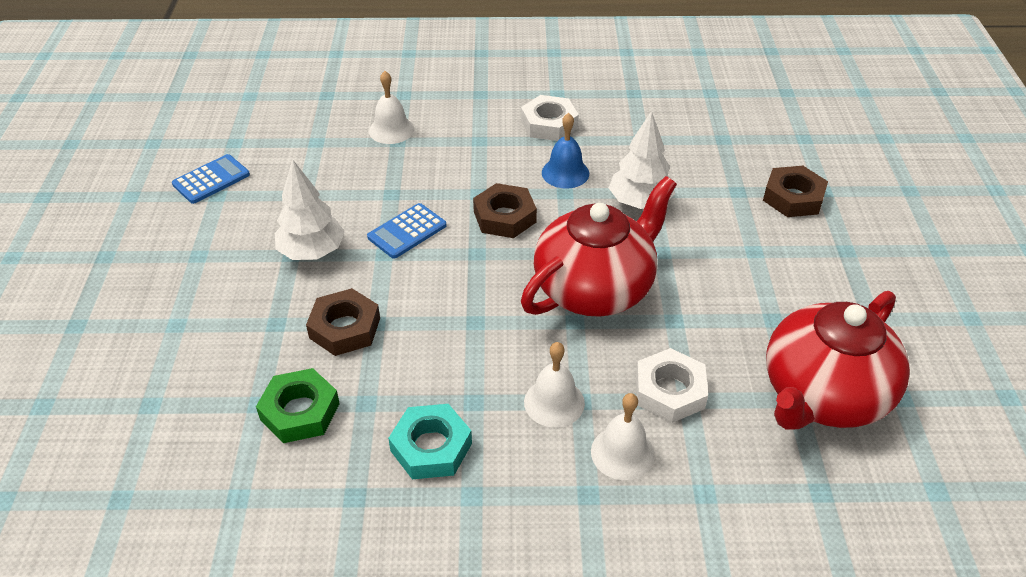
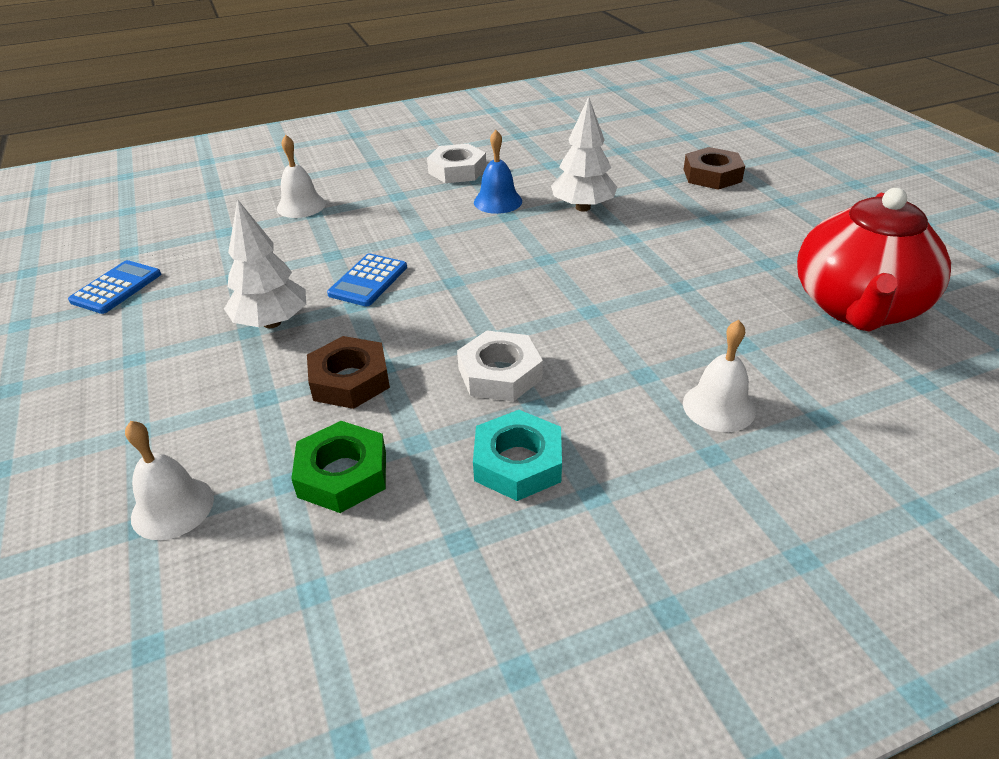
camera: 20 degrees left, 5 degrees down
(504, 217) = (462, 246): brown nut -> none
(554, 402) = (619, 383): white bell -> white bell (172, 507)
(595, 288) = (590, 280): red teapot -> none
(669, 391) = (722, 342): white nut -> white nut (500, 373)

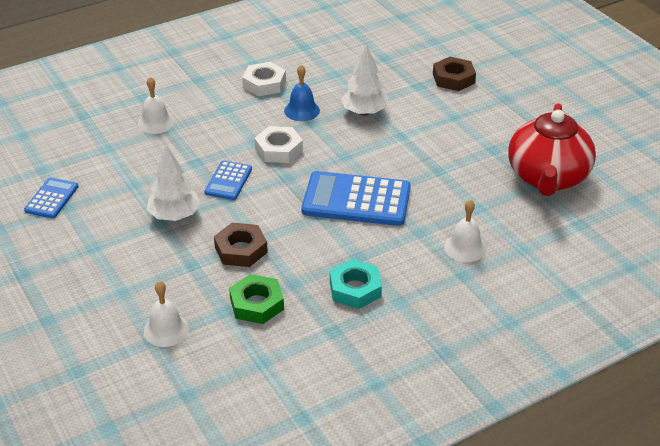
camera: 10 degrees left, 0 degrees up
(500, 373) = (333, 238): white nut -> white nut (278, 149)
(549, 319) = (356, 200): none -> blue calculator

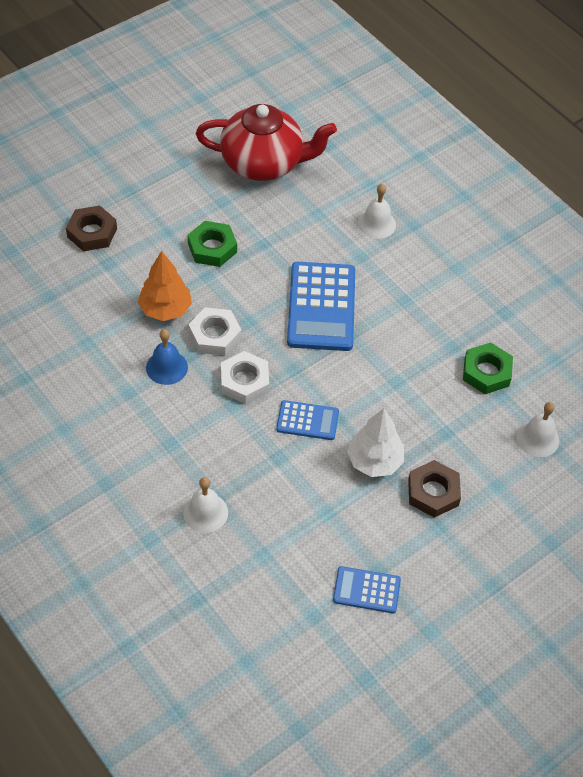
camera: 100 degrees left, 15 degrees up
(241, 250) = (415, 394): brown nut -> brown nut (433, 492)
(264, 84) = (112, 410): white nut -> white nut (215, 335)
(355, 289) = (449, 300): turquoise nut -> none
(364, 112) = (165, 309): white tree -> orange tree
(434, 140) = (212, 248): none -> green nut

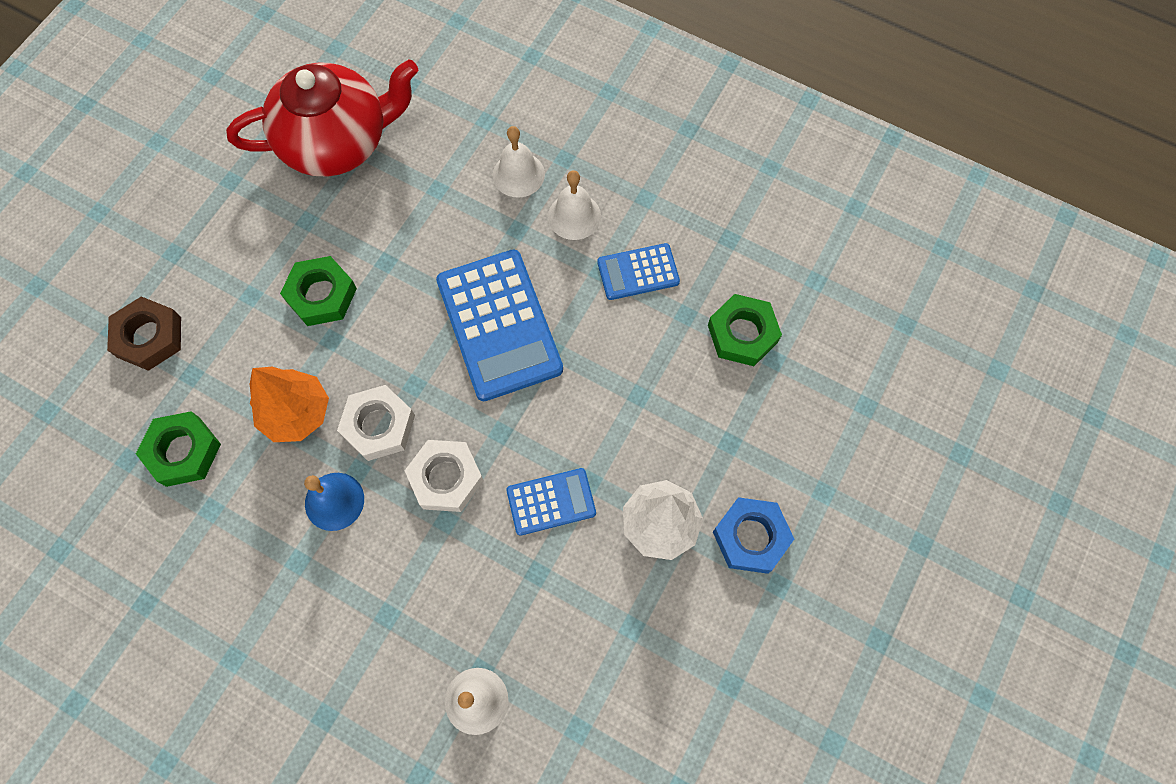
camera: 20 degrees left, 15 degrees up
(84, 304) = (183, 451): none -> green nut
(366, 590) = (729, 721): blue calculator -> blue calculator (638, 272)
(433, 492) = (751, 537): brown nut -> blue nut
(537, 438) = (843, 402): white bell -> white bell (574, 216)

